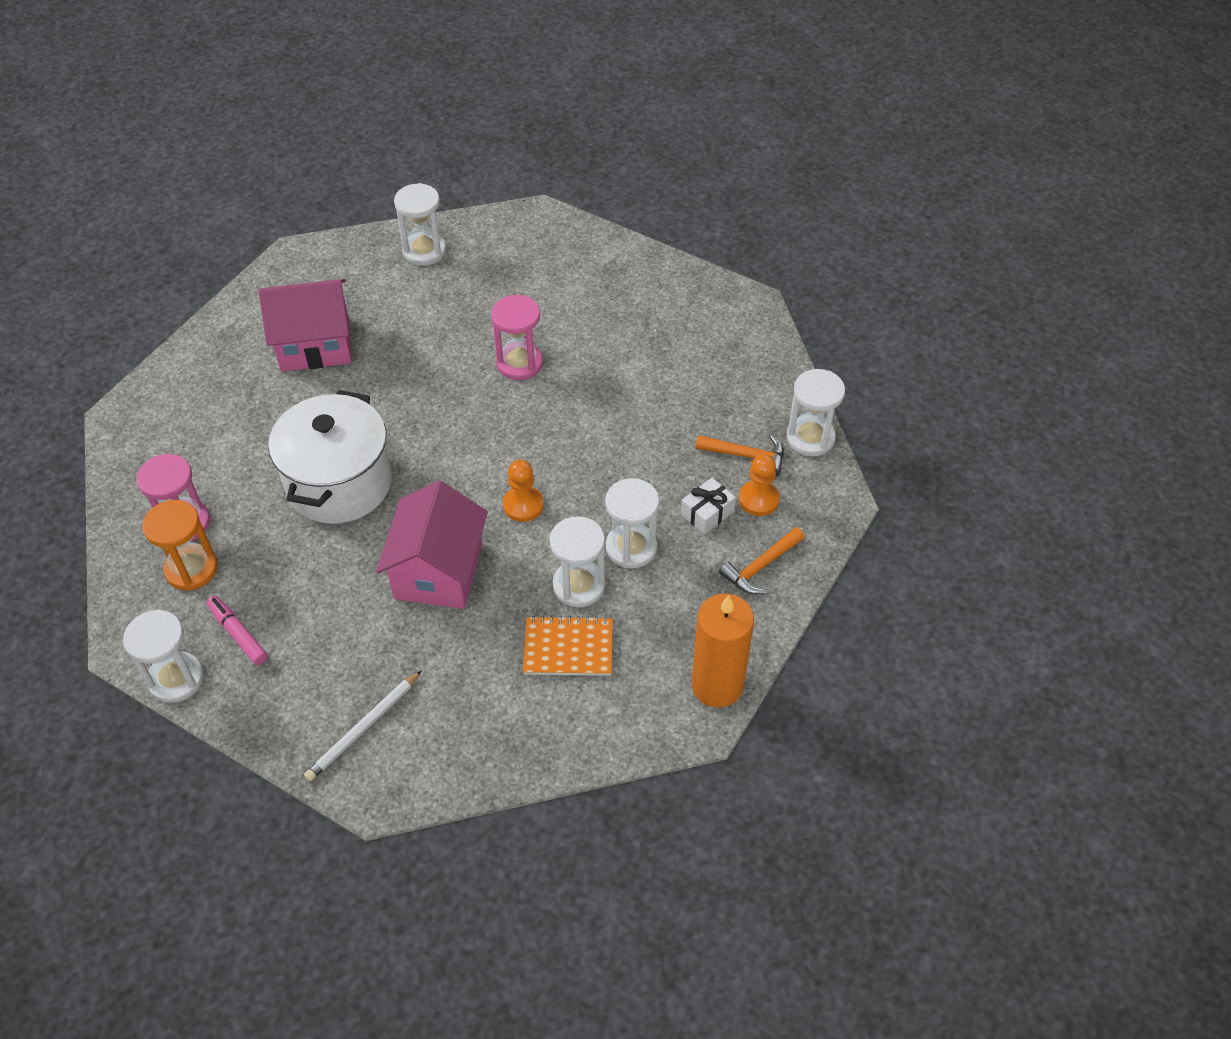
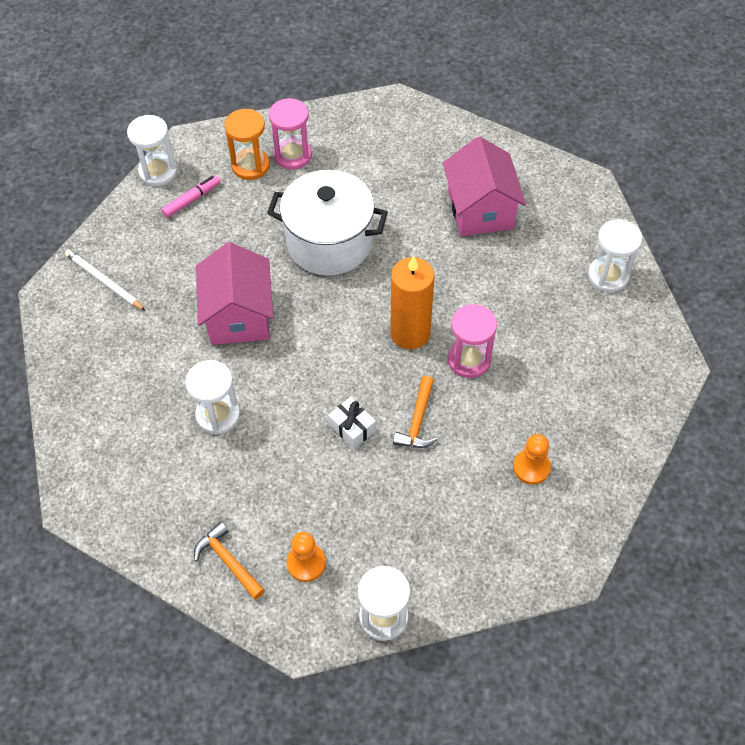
camera: 90 degrees right, 5 degrees up
(438, 571) = (239, 316): pink house -> pink house turned 75 degrees clockwise
(523, 505) = (304, 371): orange pawn -> orange pawn (531, 467)
(568, 648) = (157, 409): orange notebook -> none
(631, 547) = (255, 454): white hourglass -> none
(707, 513) = (291, 517): white gift -> white gift (352, 428)
(717, 685) = (109, 520): orange candle -> orange candle (410, 333)
(746, 455) = (360, 554): orange hammer -> orange hammer (417, 421)

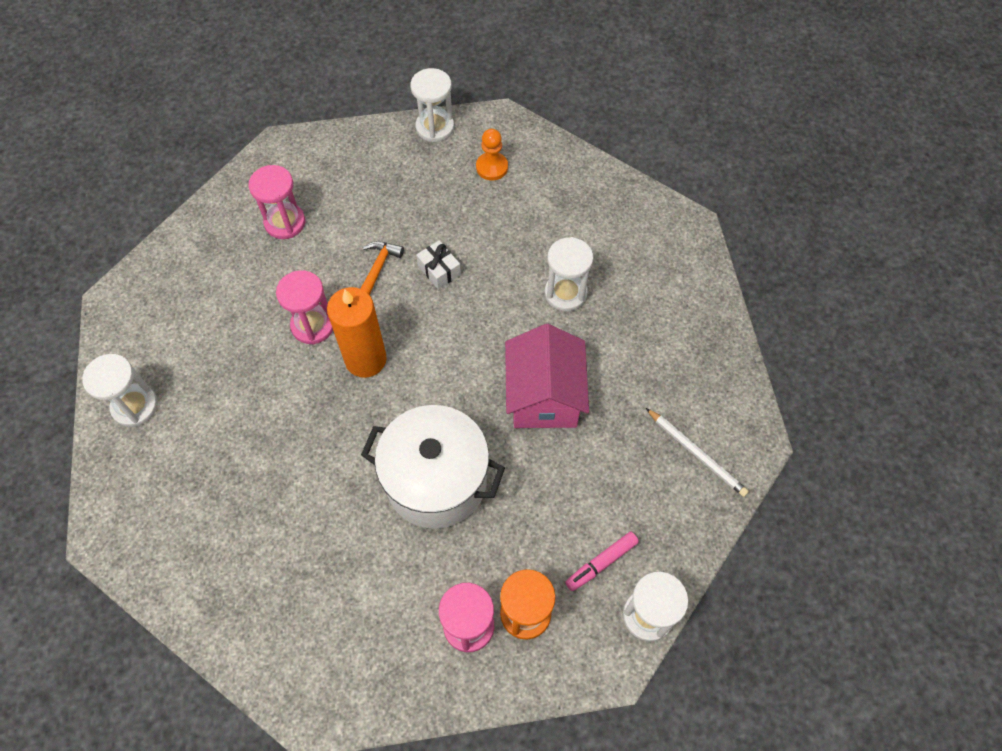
camera: 175 degrees left, 5 degrees up
(228, 561) = (556, 174): orange hammer -> none
(480, 210) = (247, 511): pink house -> none
(531, 467) = (285, 222): orange pawn -> pink hourglass

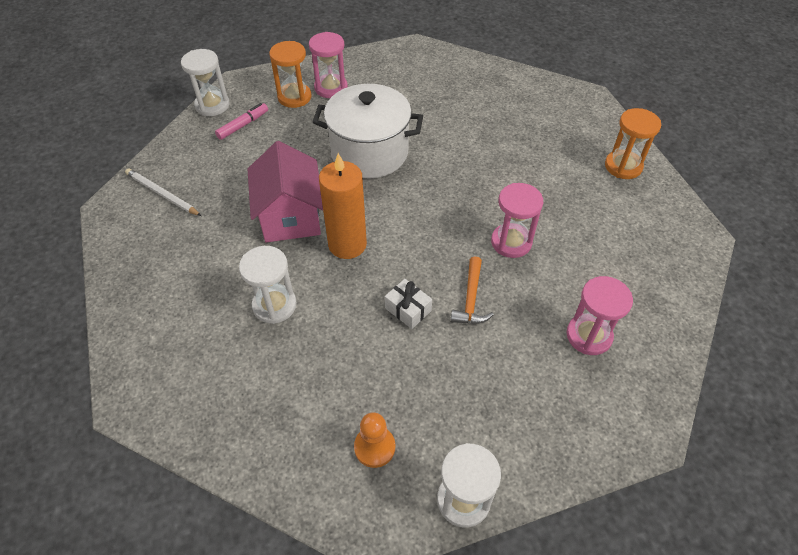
camera: 170 degrees right, 10 degrees down
(135, 406) = (623, 166): white hourglass -> orange hourglass
(365, 359) = (452, 222): orange candle -> orange candle (347, 244)

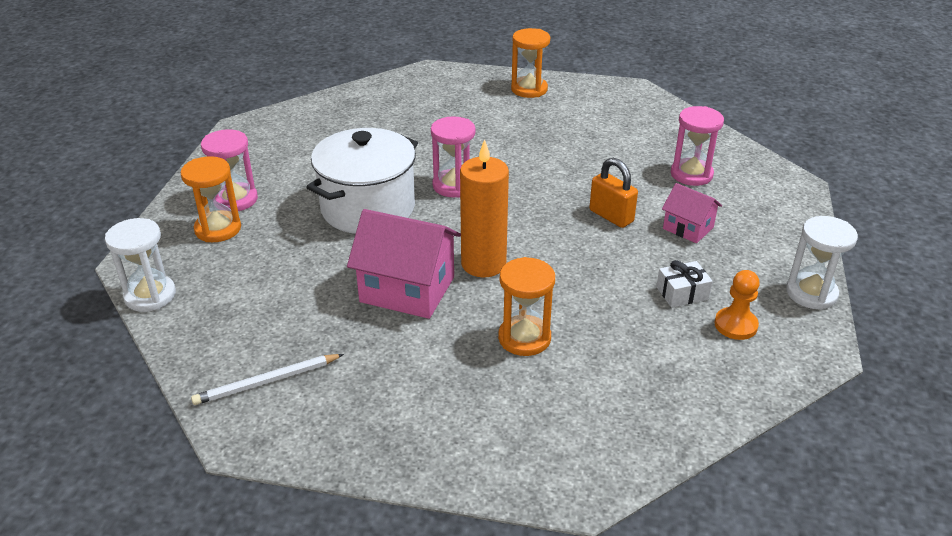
camera: 60 degrees left, 15 degrees down
(243, 125) = (219, 281): pink marker -> none
(274, 305) = (524, 338): white hourglass -> orange hourglass
(408, 309) = (596, 254): white gift -> white gift (682, 293)
(471, 299) = (611, 216): orange hammer -> orange padlock
(496, 363) = (688, 228): none -> pink house
(511, 242) = (564, 172): pink hourglass -> pink hourglass (454, 186)

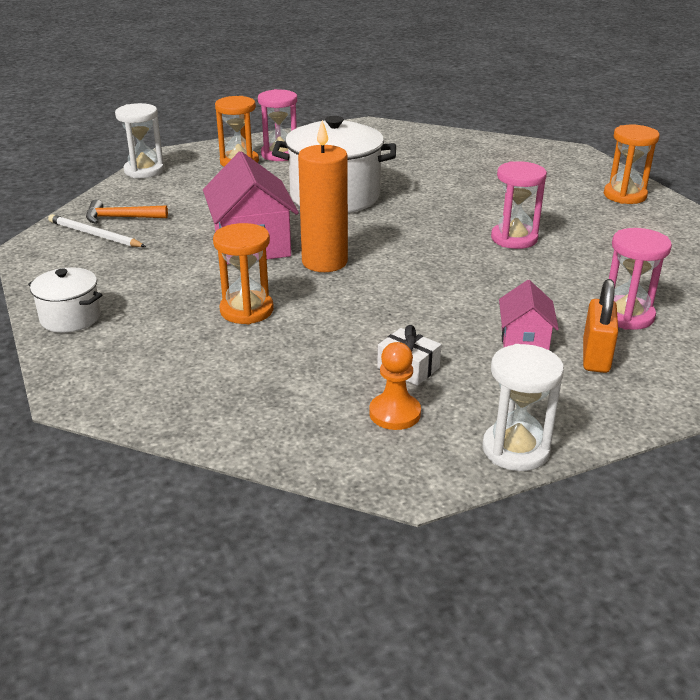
camera: 55 degrees right, 5 degrees down
(248, 350) = (120, 218): none -> orange hammer
(432, 454) = (70, 318): none -> white pot
(454, 186) = (416, 215): pink hourglass -> pink hourglass (514, 238)
(611, 216) = (481, 295): orange padlock -> orange padlock (596, 357)

